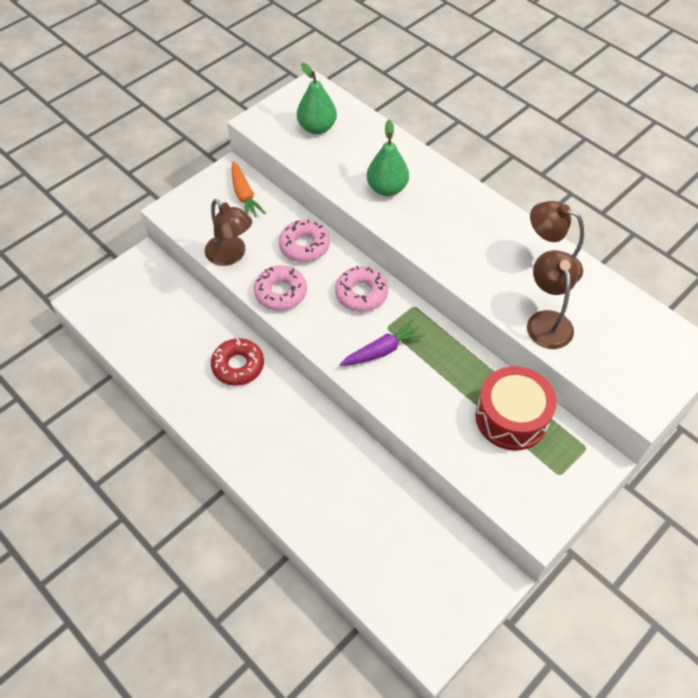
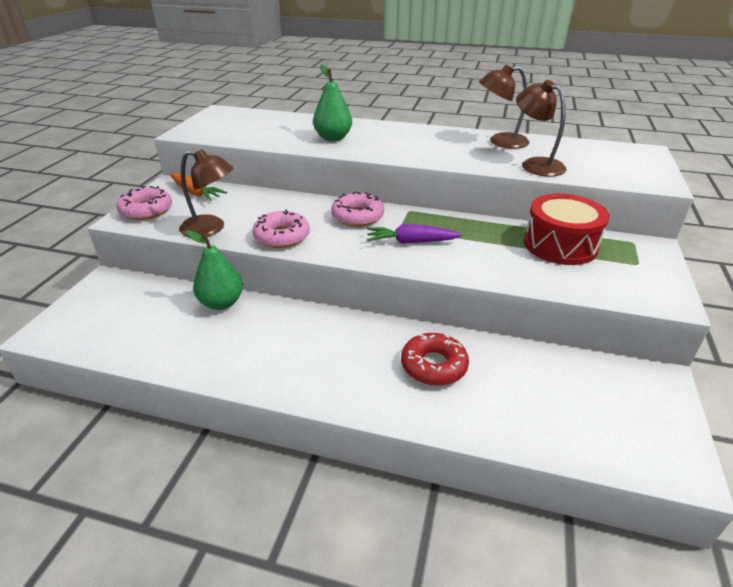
camera: 30 degrees left, 20 degrees down
(238, 366) = (267, 321): red donut -> red donut (433, 366)
(304, 246) = (279, 205): pink donut -> pink donut (146, 210)
(317, 128) = (242, 125): green pear -> green pear (221, 303)
(382, 350) = (411, 242): purple carrot -> purple carrot turned 120 degrees counterclockwise

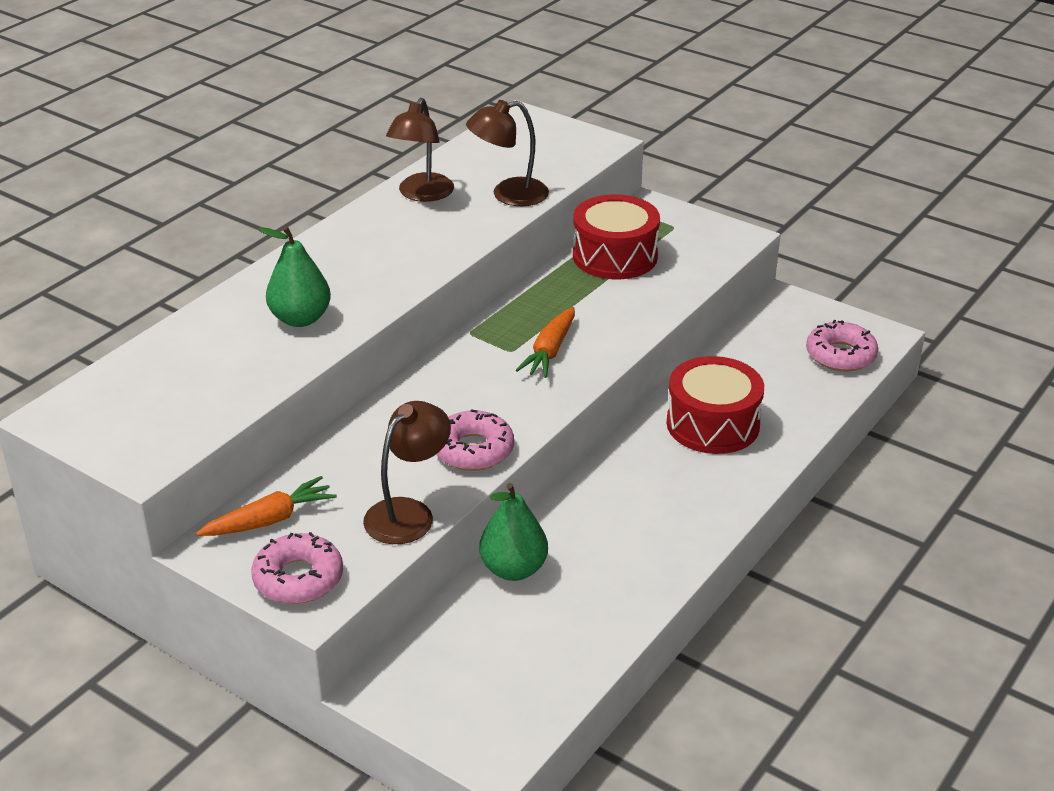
camera: 70 degrees left, 0 degrees up
(357, 216) = (458, 377): pink donut -> pink donut (840, 355)
(411, 242) = (550, 351): purple carrot -> orange carrot
(433, 366) = (712, 424): red donut -> red drum

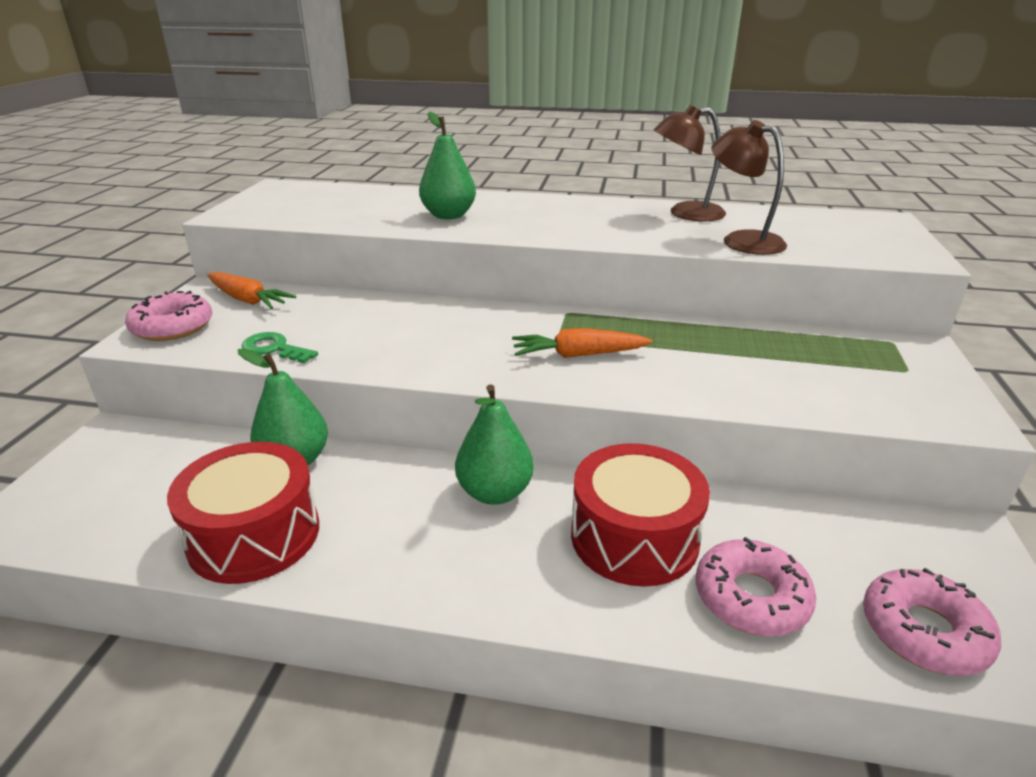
camera: 65 degrees right, 5 degrees down
(408, 513) = (274, 349): brown lamp -> green key
(473, 450) = (384, 355): pink donut -> pink donut (751, 597)
(615, 256) = (792, 350): red drum -> red drum (254, 535)
(628, 471) = (494, 492): none -> green pear

